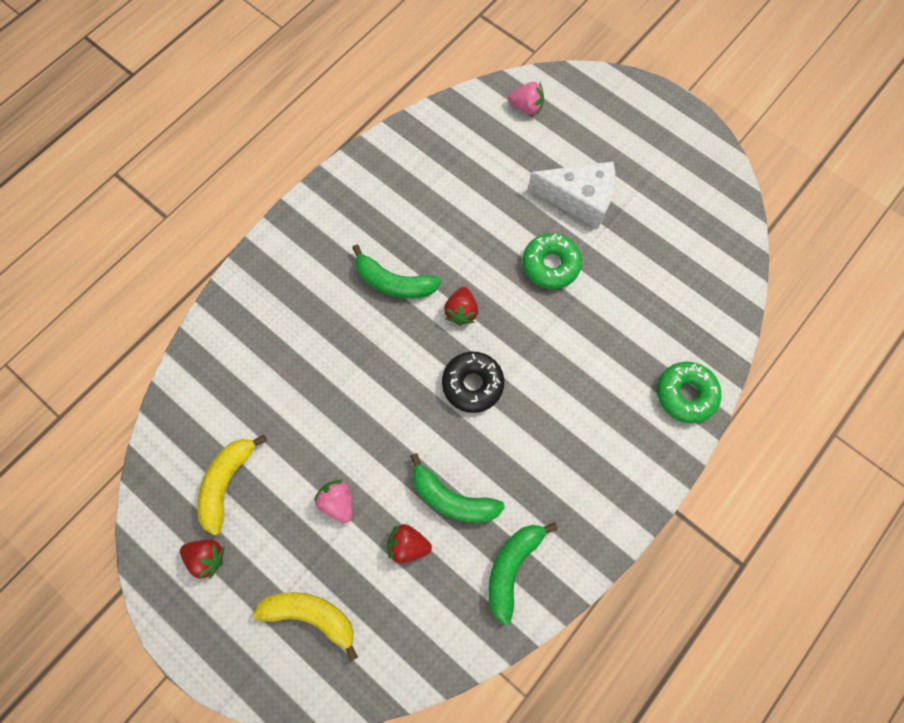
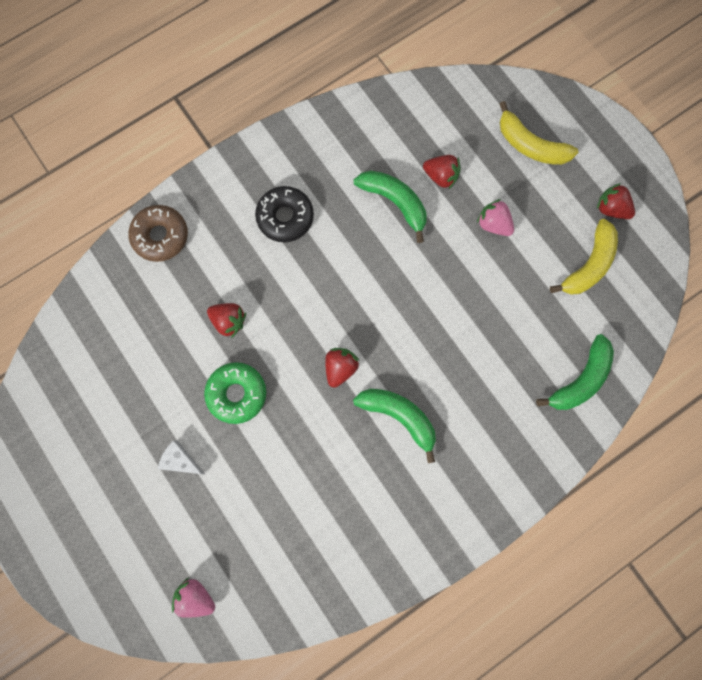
camera: 165 degrees left, 5 degrees up
(338, 502) = (493, 224): pink strawberry -> pink strawberry turned 150 degrees clockwise
(472, 384) = (349, 295): black donut -> black donut (285, 217)
(512, 567) = (360, 139): green banana -> green banana (580, 379)
(579, 199) = (180, 461): white cheese -> white cheese, size x0.49
(583, 327) = (229, 321): none -> red strawberry
(685, 394) = (160, 236): green donut -> brown donut

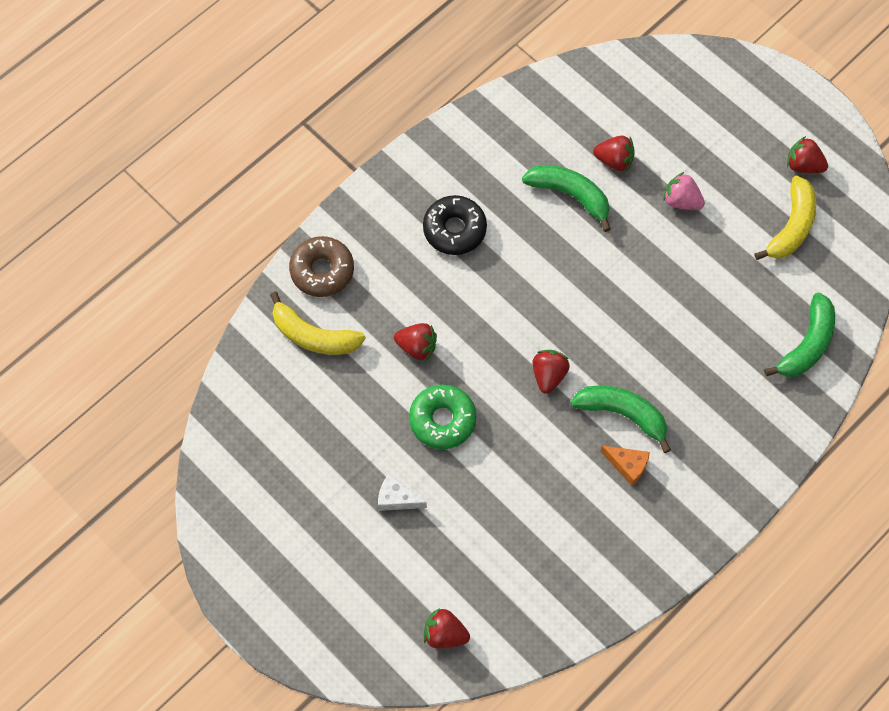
camera: 10 degrees left, 10 degrees down
(196, 597) = (444, 634): pink strawberry -> red strawberry
(393, 466) = (627, 465): none -> orange cheese
(530, 145) = (703, 113): yellow banana -> yellow banana (314, 336)

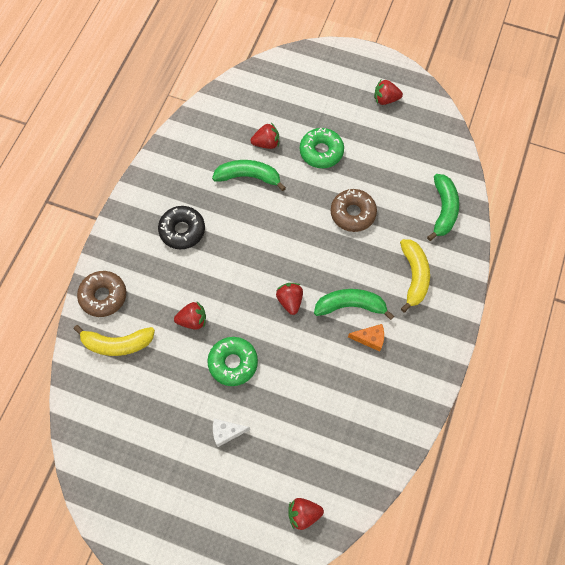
camera: 25 degrees left, 0 degrees up
(681, 201) = (321, 152): pink strawberry -> green donut
(683, 299) = (353, 213): none -> brown donut
(791, 226) = (397, 140): yellow banana -> yellow banana (414, 276)

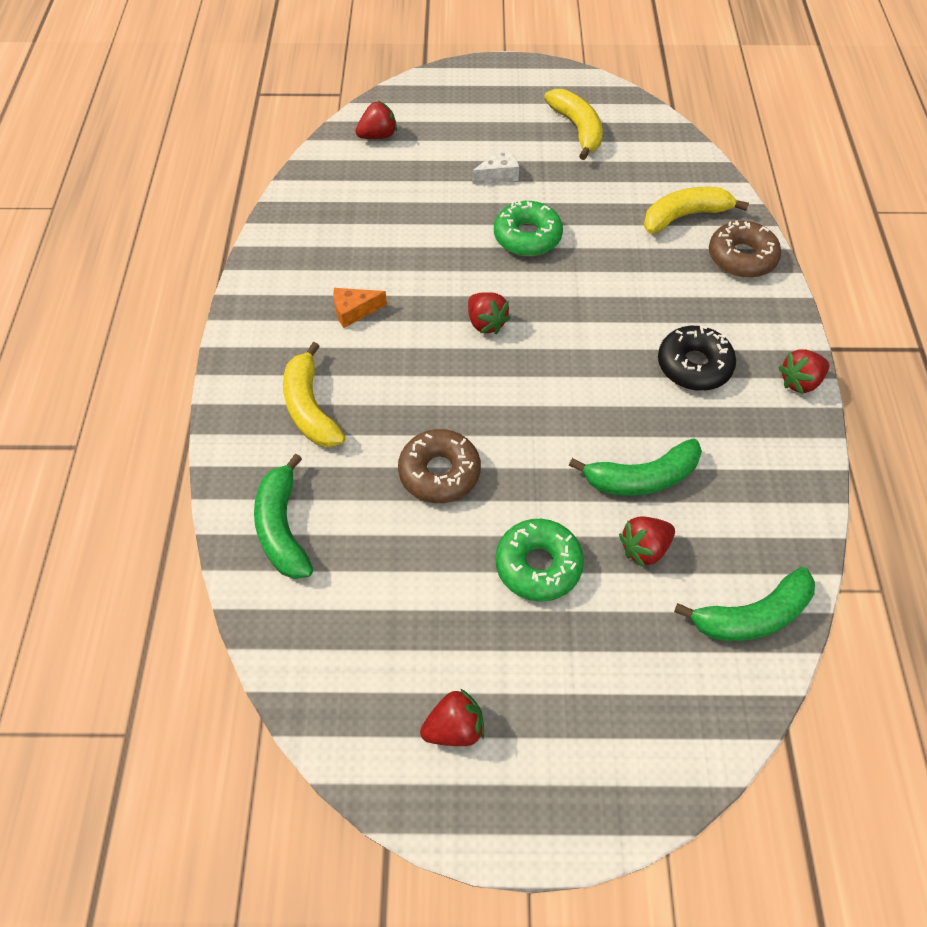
camera: 160 degrees right, 10 degrees down
(143, 462) = (577, 129): none -> yellow banana
(192, 320) = (606, 265): red strawberry -> red strawberry (800, 382)
(350, 306) = (396, 342): green banana -> green banana (752, 616)

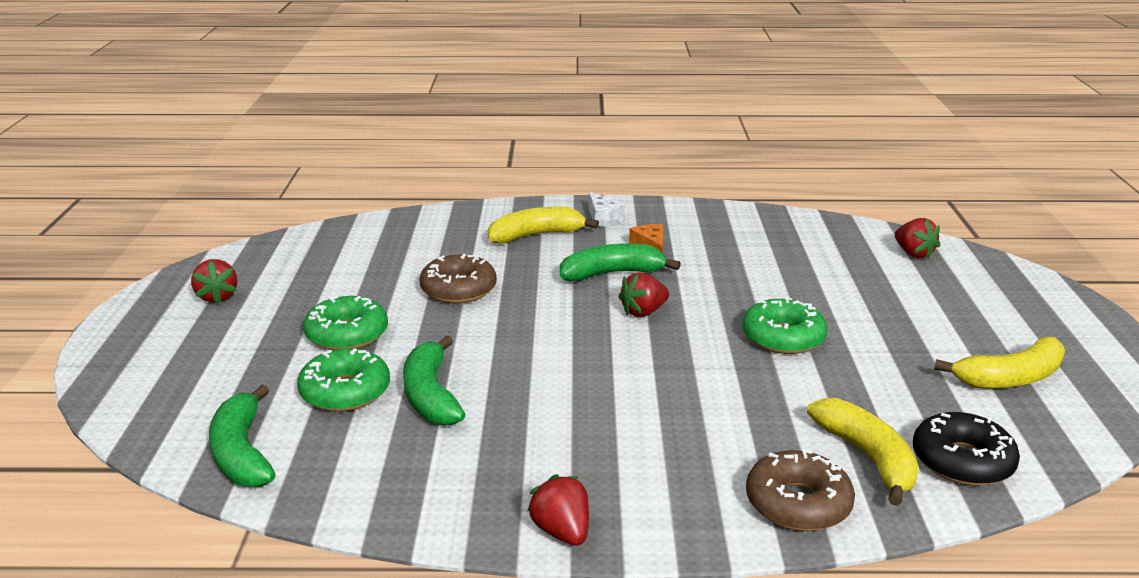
camera: 90 degrees right, 30 degrees down
(282, 528) = (418, 230): green banana -> green banana (612, 273)
(498, 175) = (885, 321): white cheese -> white cheese (603, 218)
(644, 548) = (345, 392): red strawberry -> green donut
(694, 365) = (589, 443): black donut -> black donut (962, 461)

